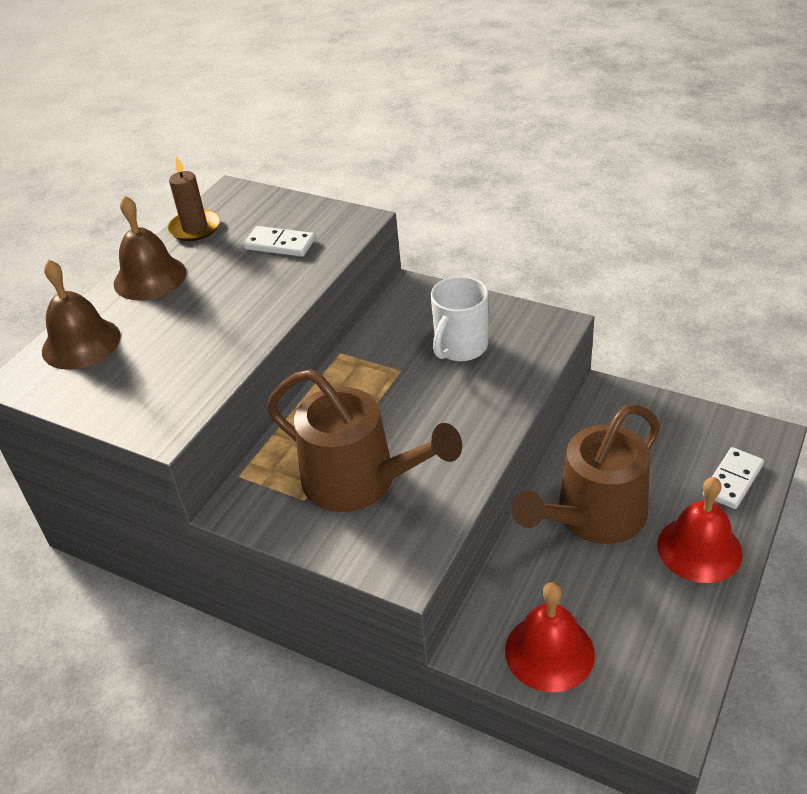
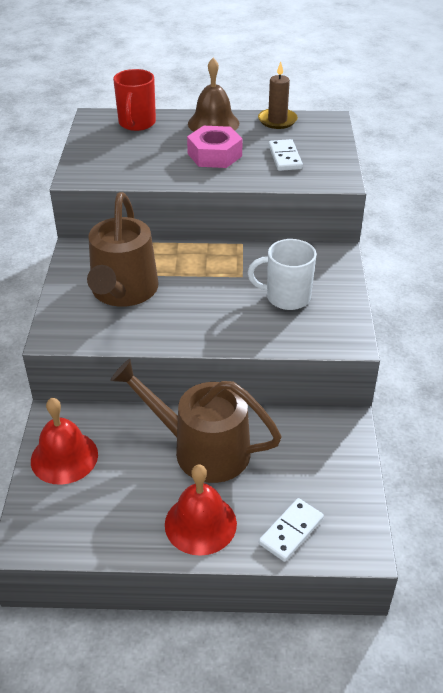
camera: 60 degrees right, 0 degrees up
(81, 343) = (136, 123): brown bell -> red mug
(224, 295) = (214, 155): none -> pink nut
(733, 480) = (291, 531): white domino -> white domino turned 60 degrees counterclockwise

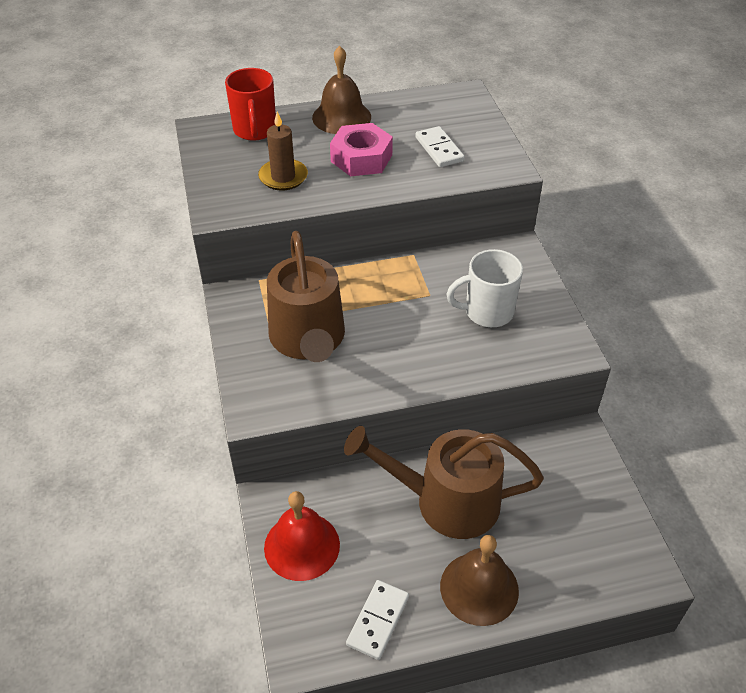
camera: 15 degrees left, 5 degrees up
(200, 523) = (479, 588): red bell -> brown bell
(277, 120) = (410, 103): brown candle -> brown candle (283, 177)
(291, 531) = (574, 573): white domino -> white domino (378, 621)

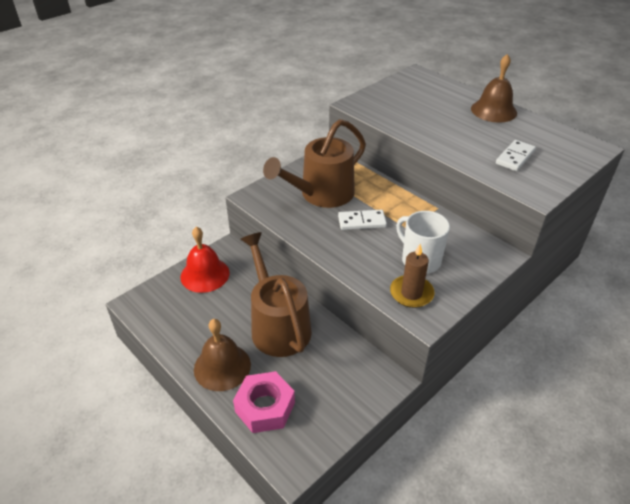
camera: 60 degrees right, 5 degrees down
(255, 130) = (438, 88): red mug -> none
(283, 177) = (409, 112): brown candle -> brown candle (411, 293)
(361, 158) = (463, 131): pink nut -> pink nut (265, 407)
(378, 621) = (173, 327): white domino -> white domino (362, 222)

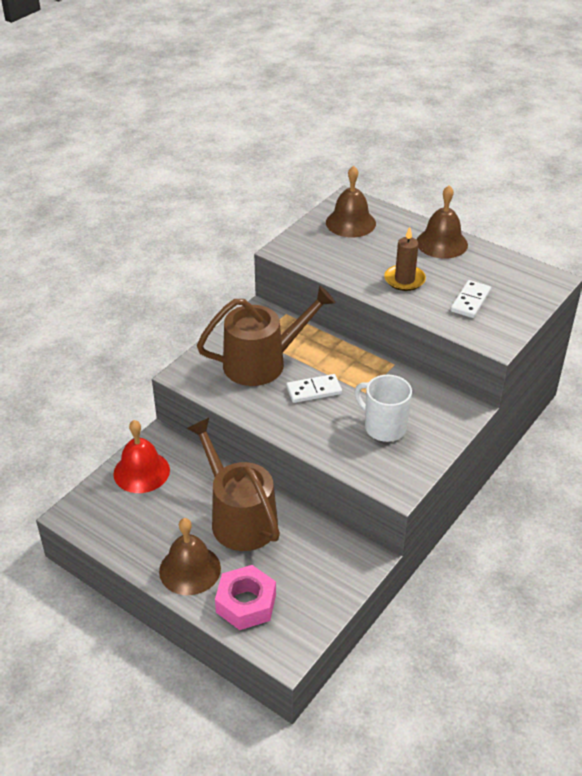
camera: 10 degrees left, 0 degrees up
(322, 194) = (262, 363): brown watering can -> brown watering can turned 150 degrees counterclockwise
(411, 293) = (380, 464): brown candle -> brown candle (404, 280)
(416, 89) = (350, 223): none -> brown bell

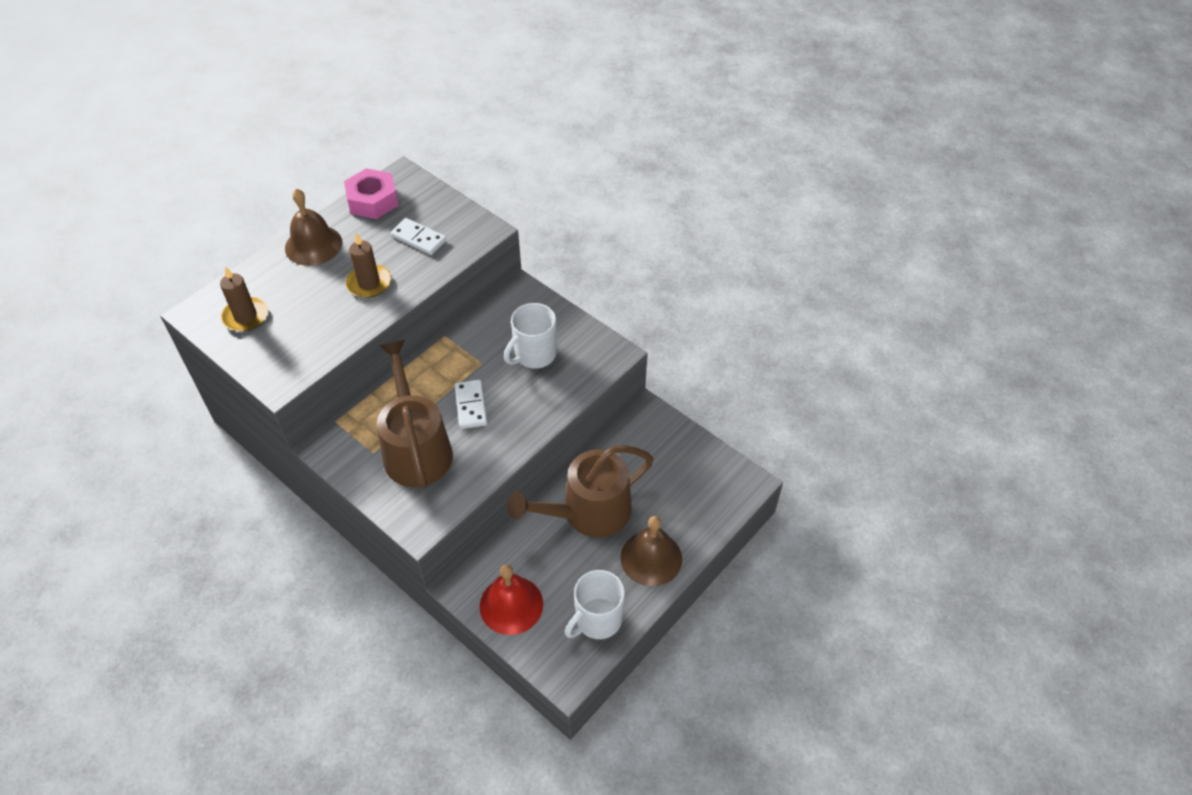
camera: 85 degrees left, 10 degrees up
(124, 532) = (597, 620): none -> white mug
(246, 603) = (693, 511): pink nut -> pink nut (372, 200)
(350, 223) = (245, 316): brown bell -> brown candle

